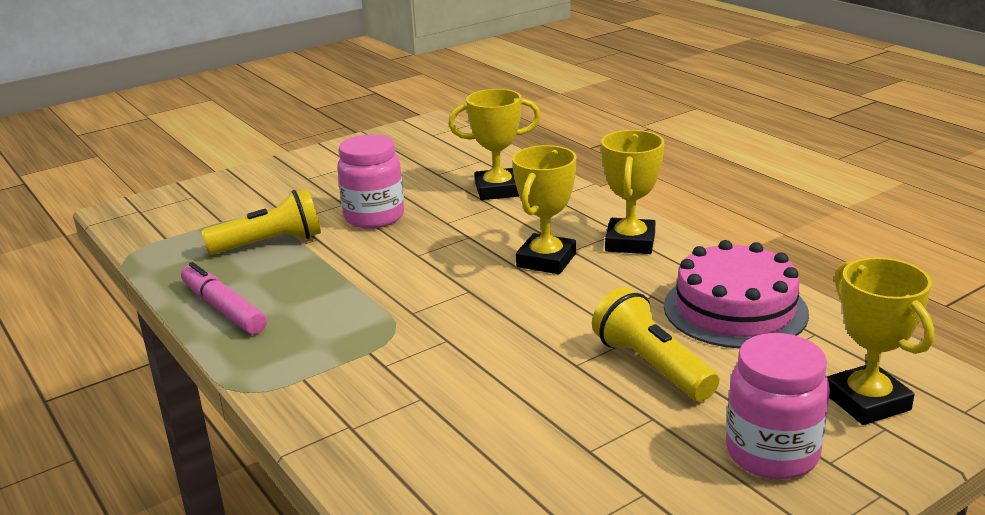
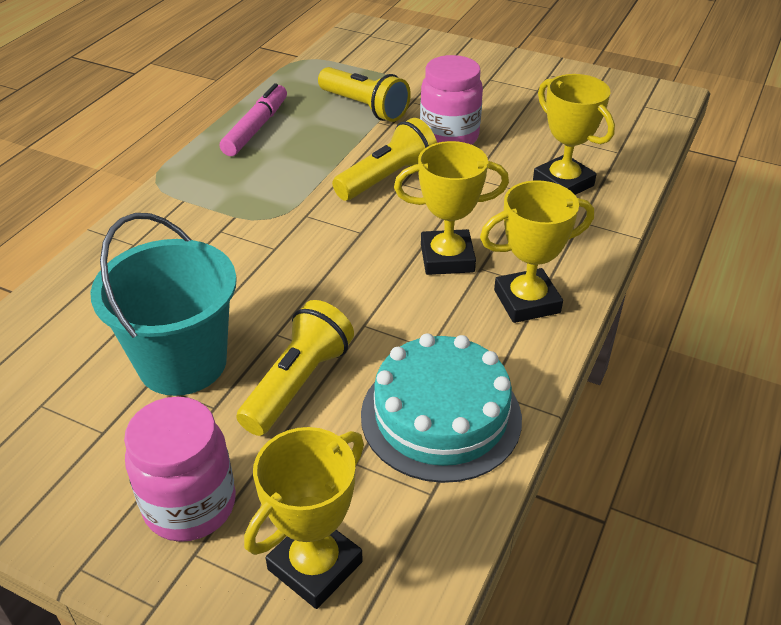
camera: 60 degrees right, 15 degrees up
(402, 259) = (387, 178): none -> yellow flashlight
(576, 425) = (182, 363): none -> turquoise bucket
(735, 309) = (441, 416): pink cake -> turquoise cake

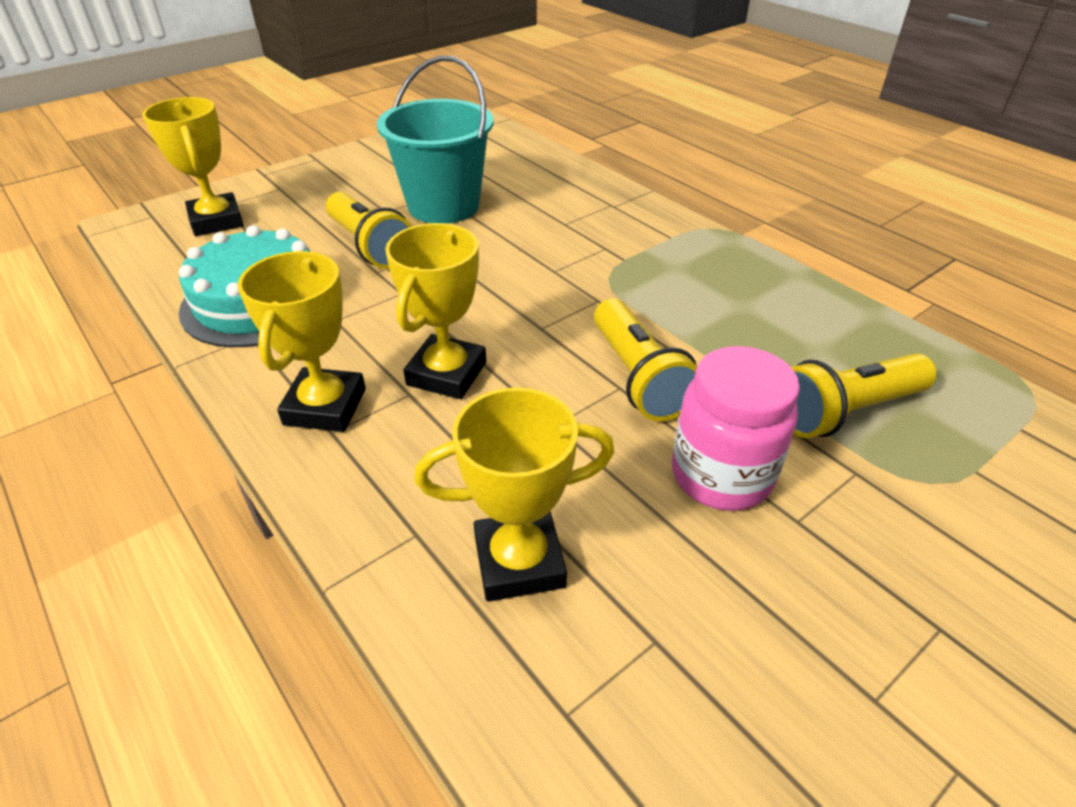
camera: 115 degrees right, 0 degrees up
(190, 505) = (314, 191): pink jar -> none
(256, 128) = (809, 305): pink marker -> none

